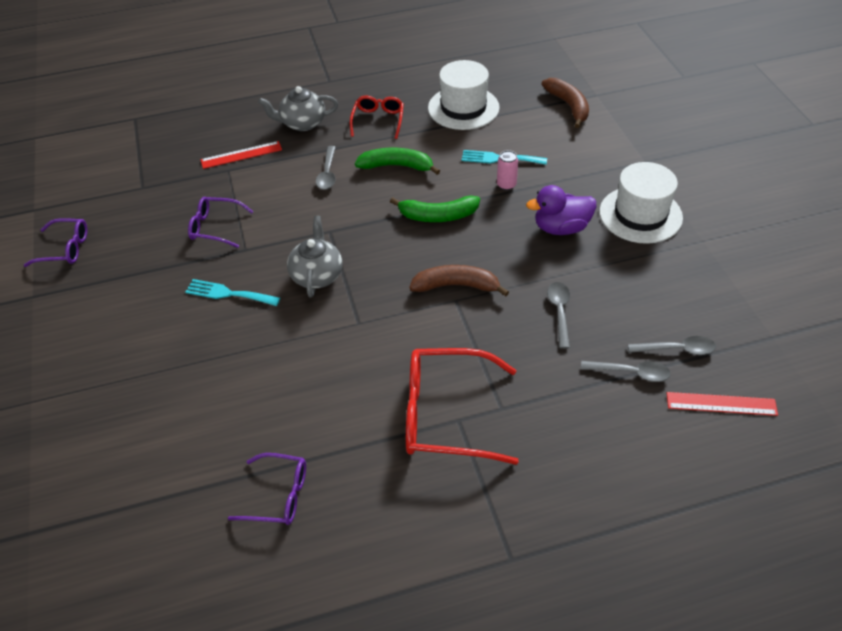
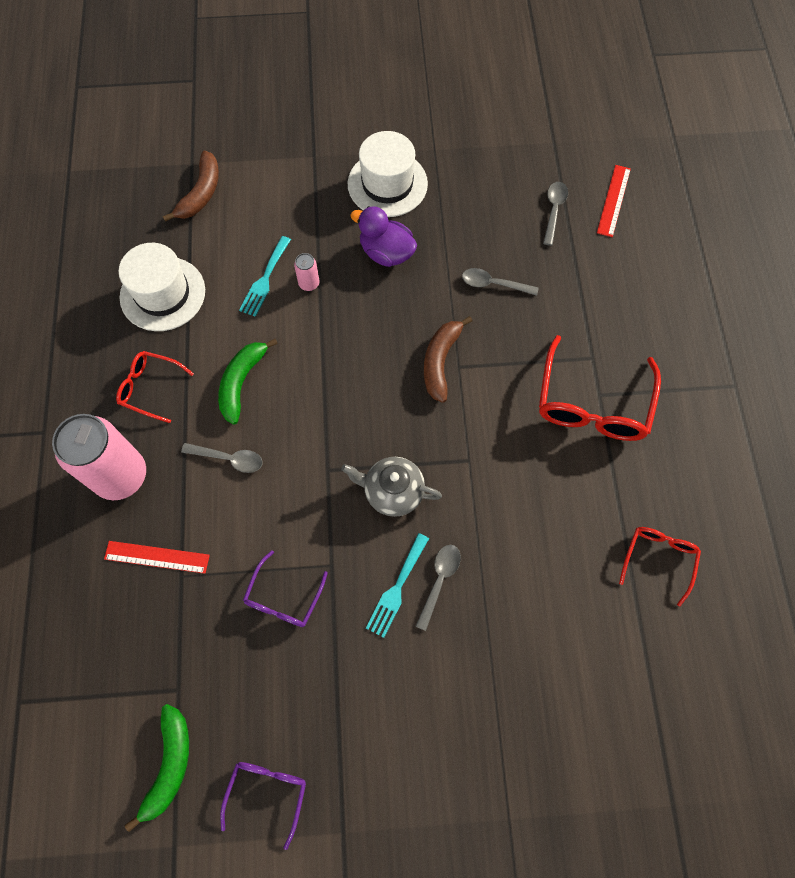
camera: 80 degrees left, 20 degrees up
(241, 155) = (157, 557): red ruler -> red ruler turned 75 degrees counterclockwise
(279, 495) = (658, 559): purple glasses -> red glasses
(302, 123) = (121, 476): grey teapot -> pink can
(438, 216) = (336, 357): green banana -> green banana (169, 765)
(561, 228) = (386, 253): purple duck -> purple duck turned 120 degrees clockwise
(568, 106) = (201, 193): brown banana -> brown banana turned 120 degrees clockwise
(630, 372) = (572, 251): grey spoon -> grey spoon (439, 581)

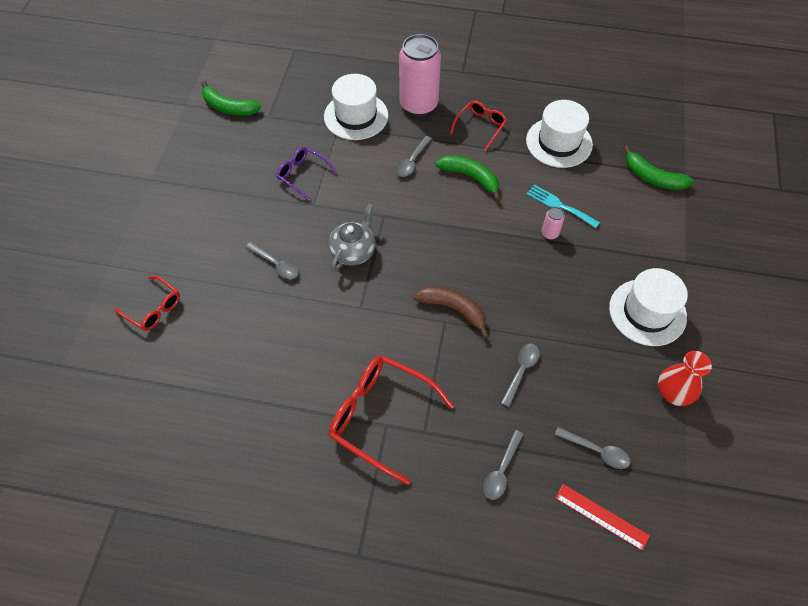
camera: 105 degrees right, 10 degrees down
(157, 557) = (356, 116): red ruler -> white hat
(201, 193) = (652, 177): brown banana -> green banana
(267, 793) = (190, 148): purple glasses -> none
(386, 253) = (570, 294): purple duck -> none
(397, 589) = (281, 238): turquoise fork -> none
(470, 156) = (674, 392): none -> red vase
(604, 283) = (501, 470): none -> grey spoon
(658, 559) = (229, 421): red glasses -> red glasses (154, 309)

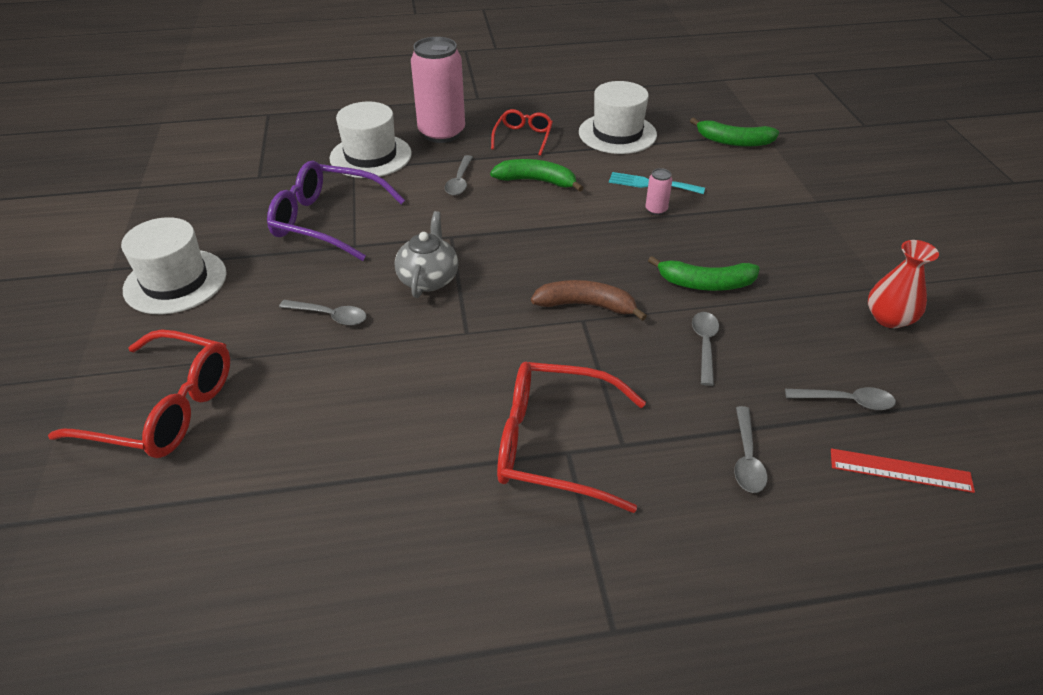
camera: 20 degrees left, 15 degrees down
(154, 309) = (164, 409): red glasses -> red glasses, size x1.77
(228, 107) = (201, 178): green banana -> green banana (705, 283)
(302, 175) = (327, 221): purple glasses -> purple glasses, size x1.77
(647, 312) = (808, 253): white hat -> white hat (175, 281)

